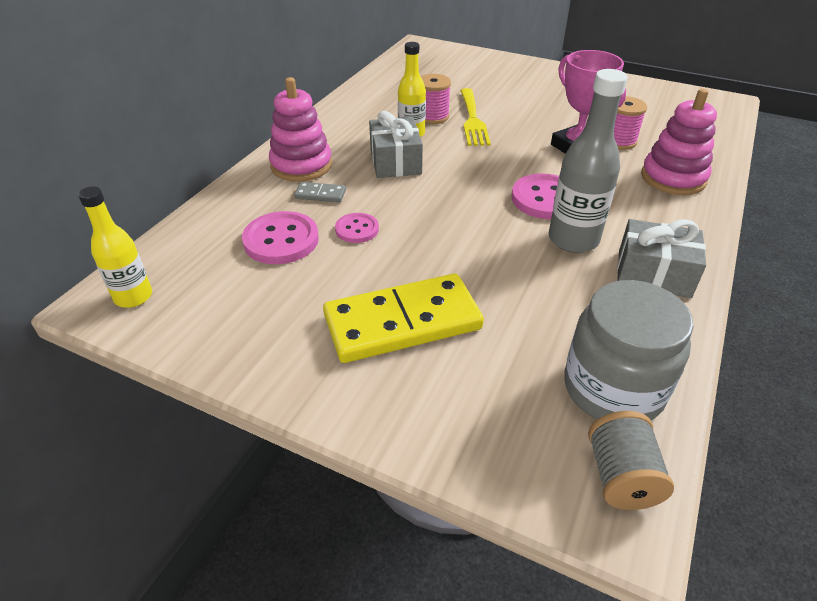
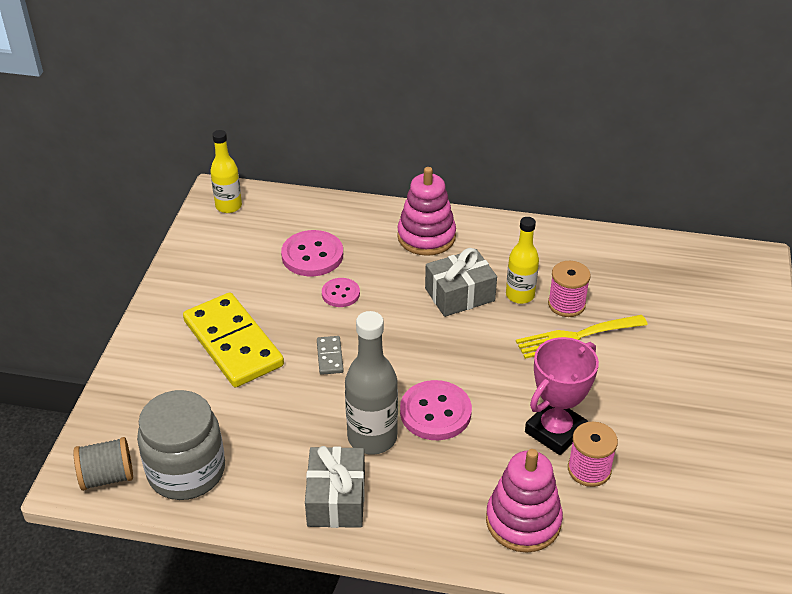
camera: 75 degrees right, 0 degrees up
(320, 194) = (384, 260): grey domino -> grey domino (330, 357)

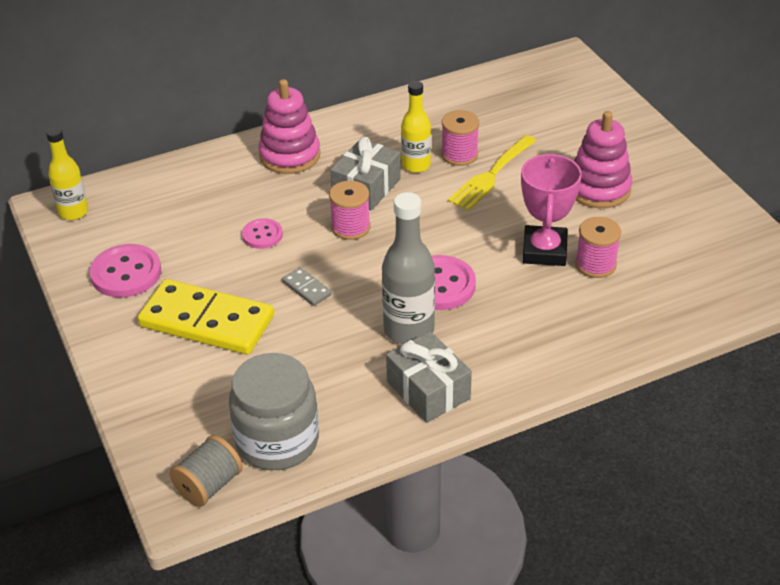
camera: 35 degrees left, 0 degrees up
(312, 255) = (202, 216): pink button -> pink button (126, 273)
(414, 323) = (350, 227): none -> pink spool
(523, 521) = (585, 325): pink stacking toy -> pink stacking toy (598, 189)

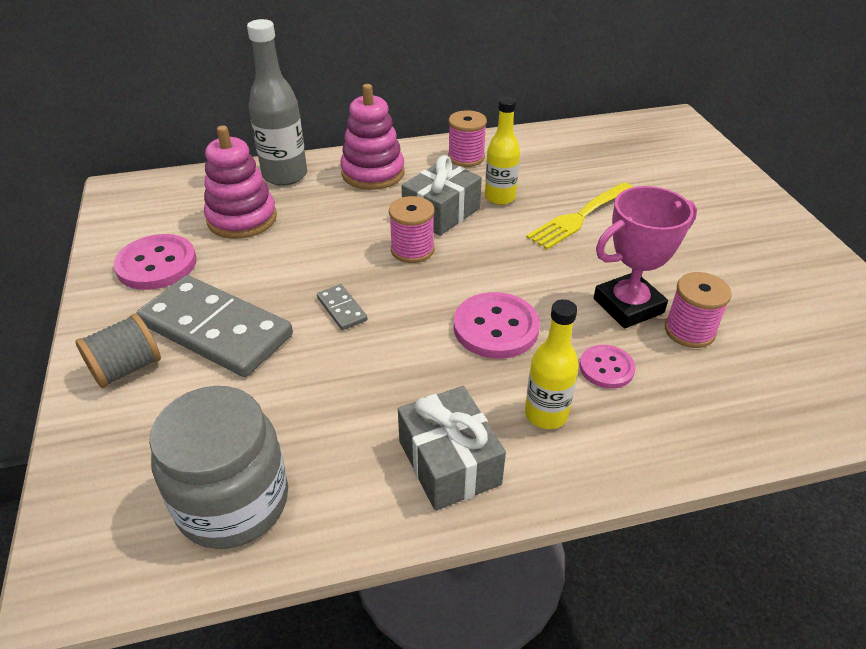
camera: 10 degrees right, 0 degrees up
(73, 212) = (138, 198): yellow bottle -> yellow bottle (546, 414)
(207, 321) = (216, 330): yellow domino -> grey domino
(209, 485) = (118, 553): grey spool -> grey spool (126, 368)
(262, 235) = (315, 245): pink button -> pink button (606, 368)
(409, 330) = (445, 377): grey bottle -> grey bottle (285, 175)
(459, 155) = (548, 193): pink spool -> pink spool (466, 157)
(544, 251) = (628, 306): pink trophy -> pink trophy turned 45 degrees clockwise
(598, 189) = (699, 246): pink stacking toy -> pink stacking toy (242, 219)

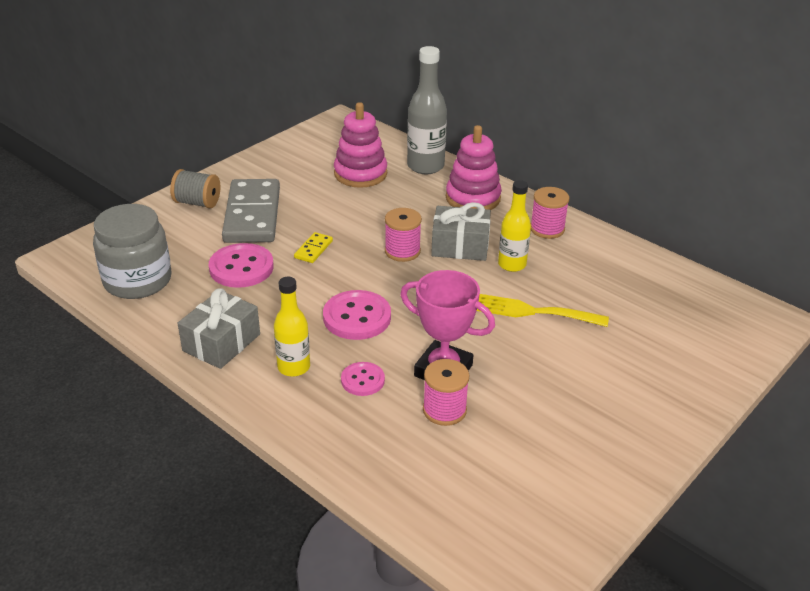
camera: 55 degrees right, 5 degrees down
(157, 264) = (286, 168): pink button -> pink button (241, 268)
(342, 309) = (313, 249): grey domino -> yellow domino

